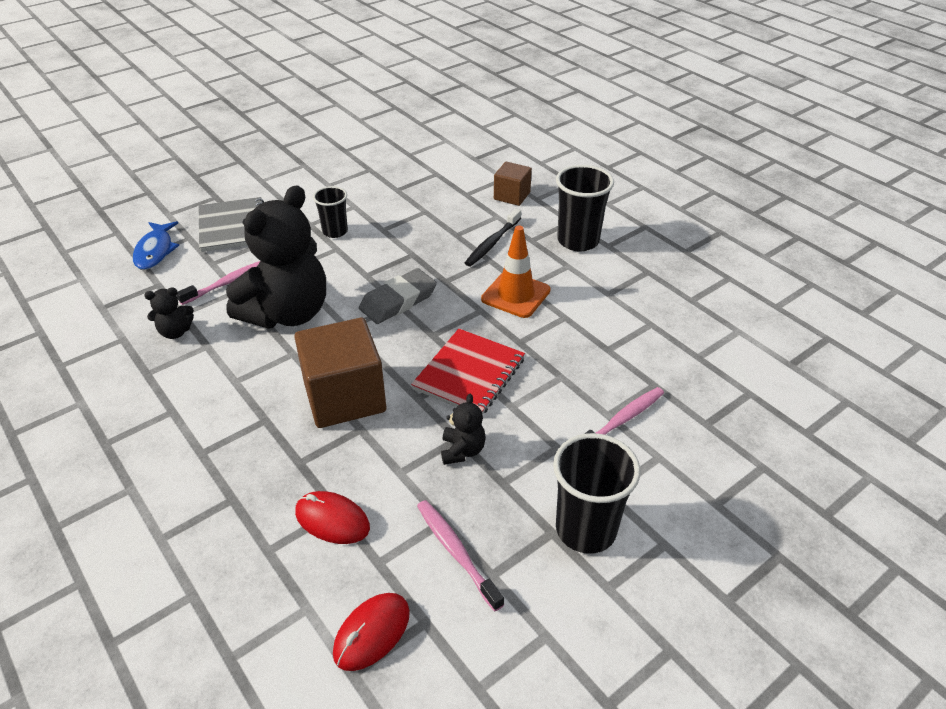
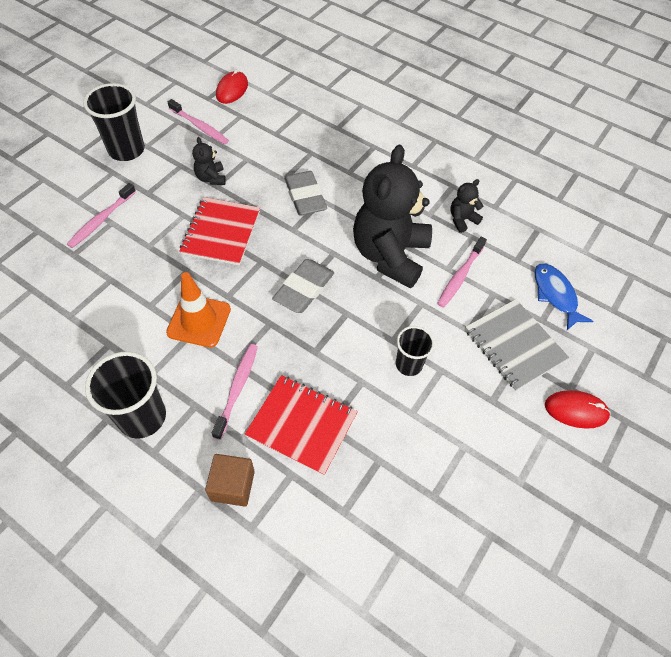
camera: 160 degrees right, 15 degrees up
(332, 520) = (275, 128): red mouse -> red mouse (576, 410)
(344, 397) = (305, 197): brown cube -> grey eraser
(446, 214) = (302, 425): none -> red notebook
(492, 243) = (237, 388): black toothbrush -> pink toothbrush

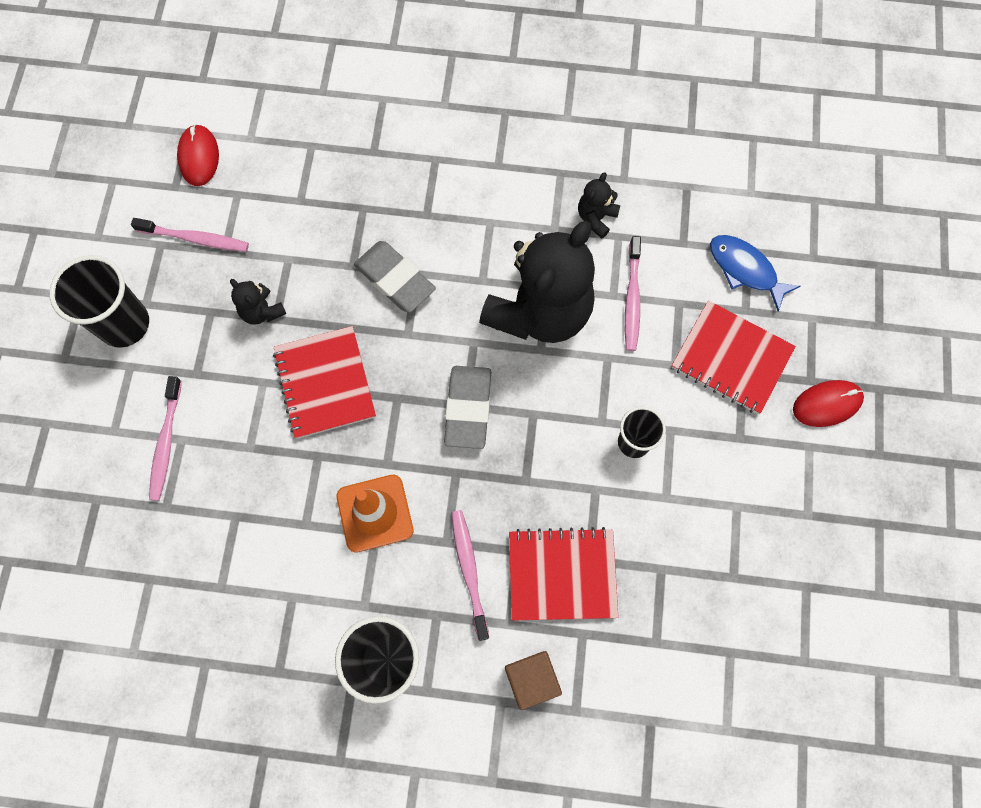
camera: 25 degrees left, 15 degrees up
(389, 255) = (539, 311): black teddy bear -> black teddy bear turned 135 degrees counterclockwise
(514, 345) = (731, 358): grey notebook -> red notebook

